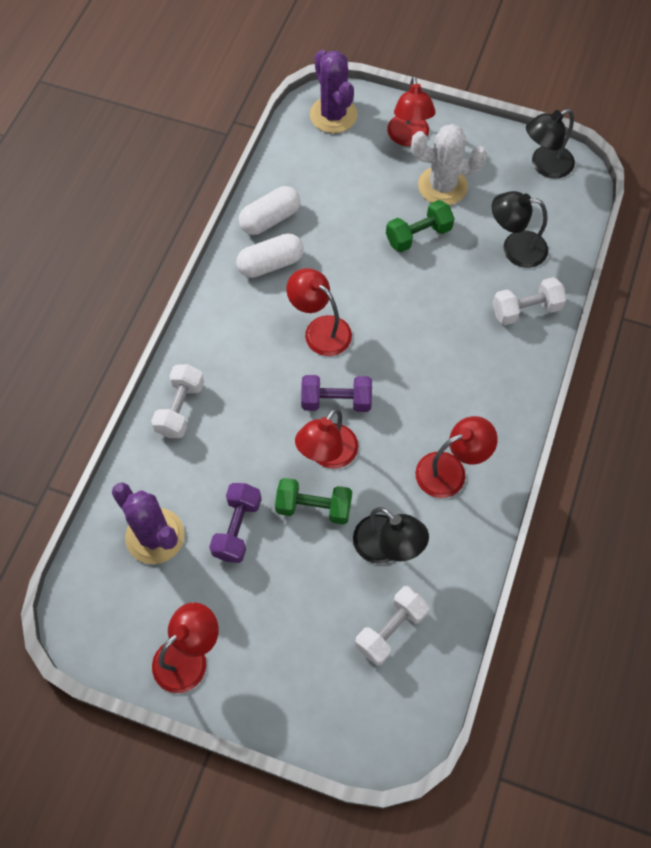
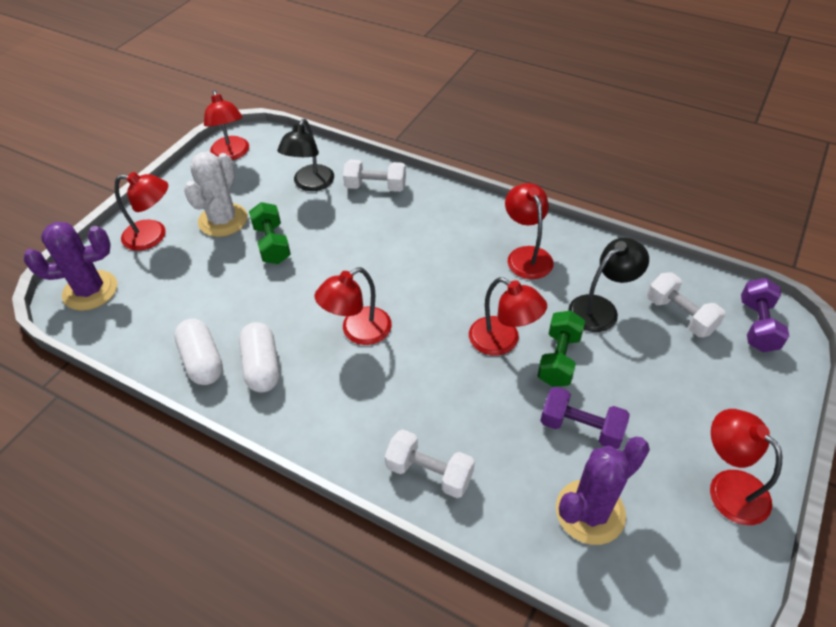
camera: 80 degrees left, 15 degrees down
(336, 401) = (443, 328): purple dumbbell -> purple dumbbell (757, 326)
(525, 310) = (375, 187): white dumbbell -> white dumbbell turned 75 degrees counterclockwise
(544, 165) = (231, 154): black lamp -> red lamp

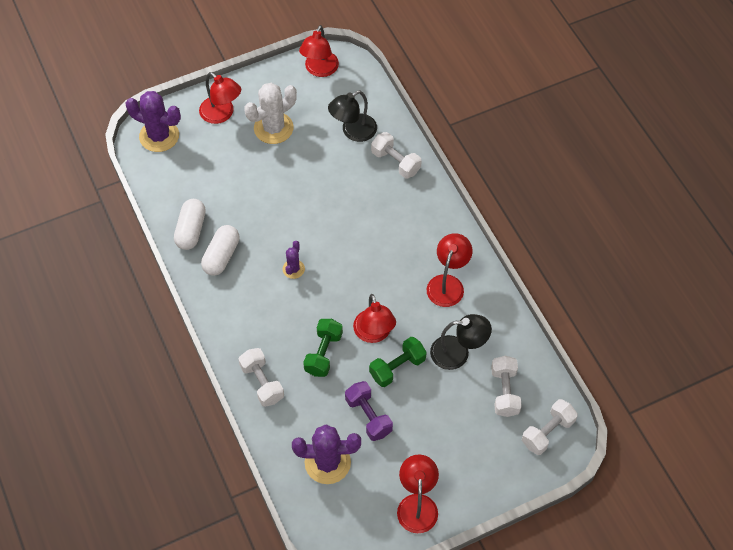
camera: 35 degrees right, 10 degrees up
(272, 244) = (291, 168): green dumbbell -> green dumbbell (323, 353)
(358, 332) = (293, 269): red lamp -> purple cactus
(757, 326) = (547, 432): purple dumbbell -> white dumbbell

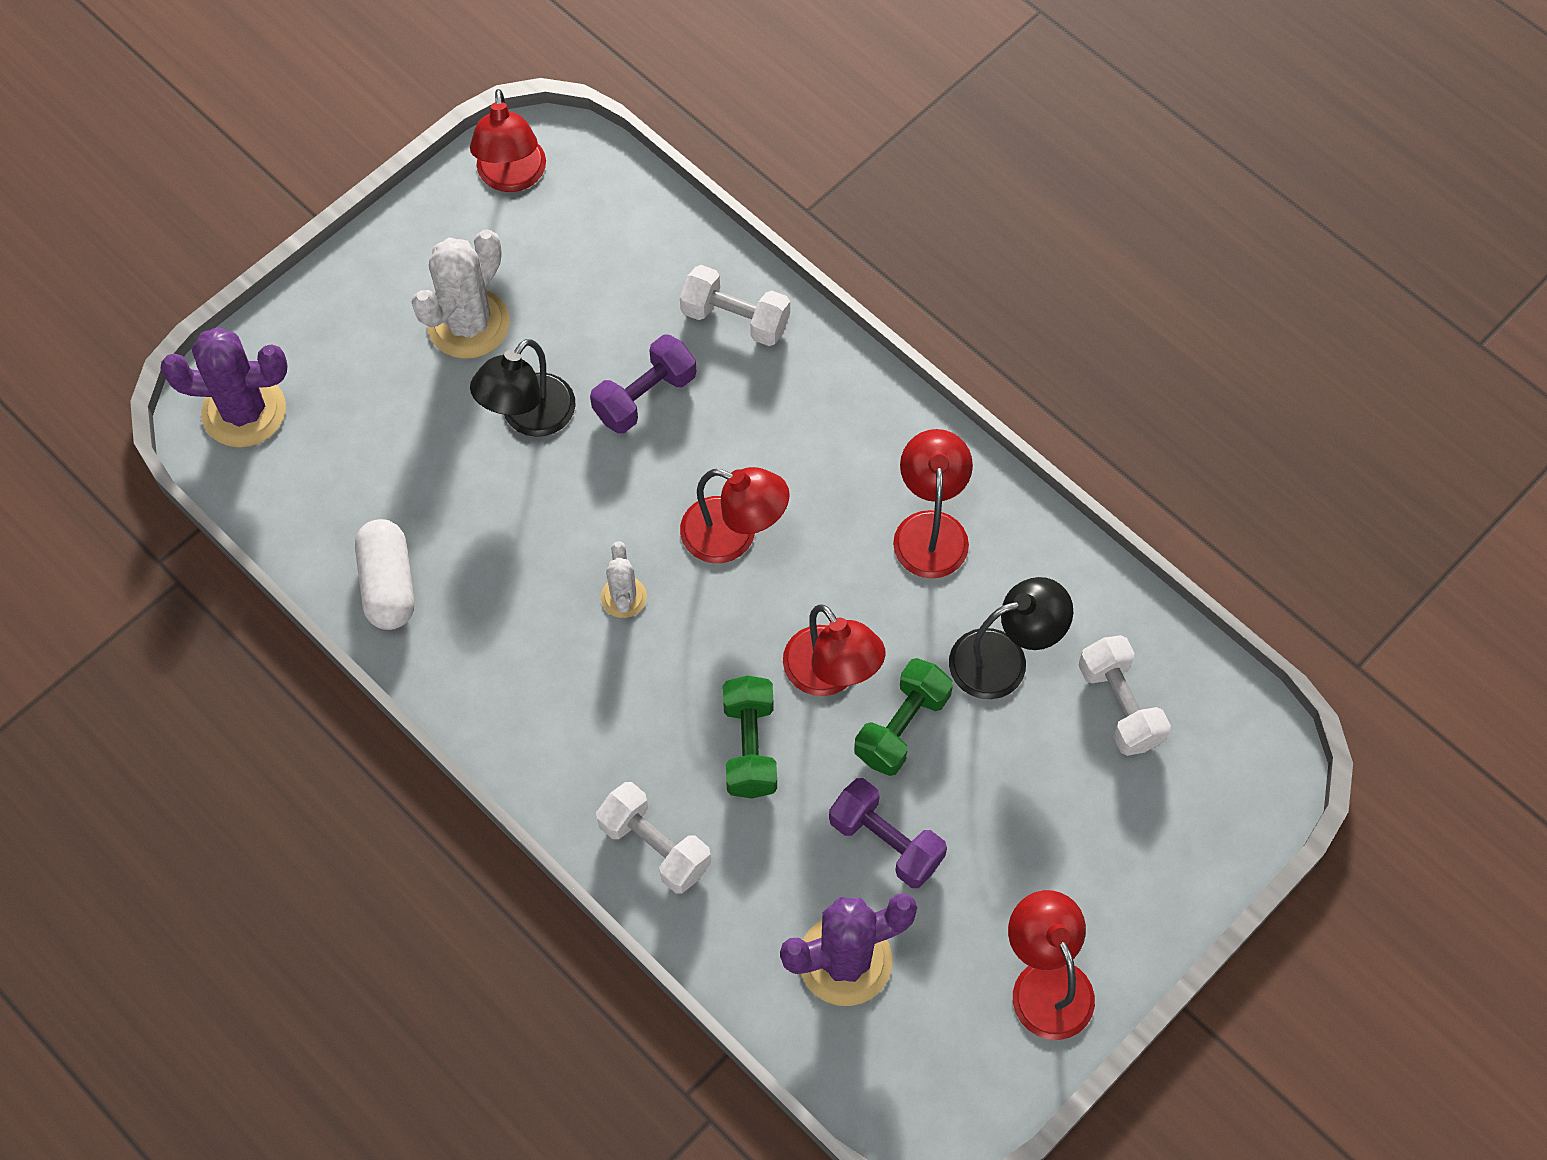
camera: 20 degrees left, 5 degrees up
(221, 256) = (471, 617): white capsule -> none
(222, 114) = (353, 327): red lamp -> red lamp (733, 536)
(293, 269) = (623, 597): purple cactus -> white cactus
(340, 184) = (645, 397): none -> purple dumbbell
(353, 132) = (628, 283): black lamp -> black lamp (529, 417)
(547, 432) = (1228, 756): white dumbbell -> none

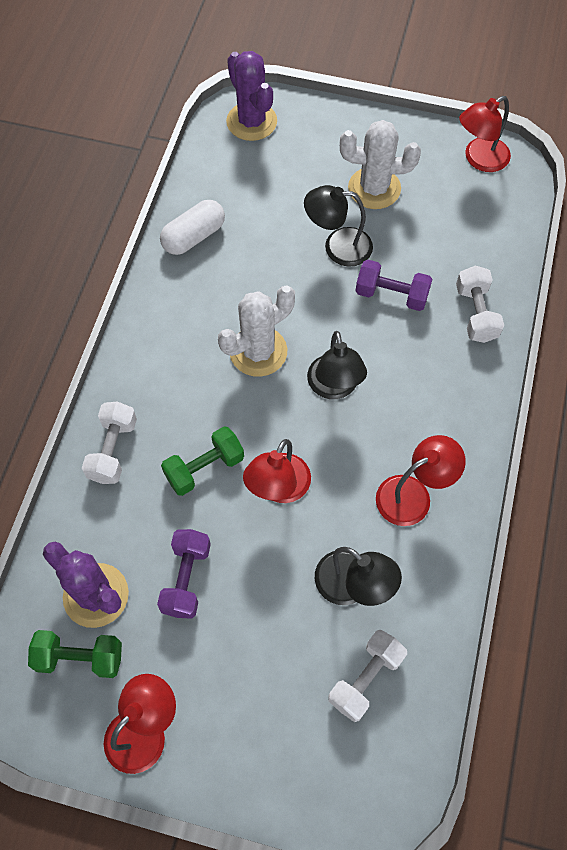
camera: 60 degrees right, 0 degrees up
(623, 597) = (258, 351): white cactus -> white cactus, size x1.90
(733, 536) = (334, 387): red lamp -> black lamp
(902, 727) = (268, 548): green dumbbell -> green dumbbell (80, 658)

